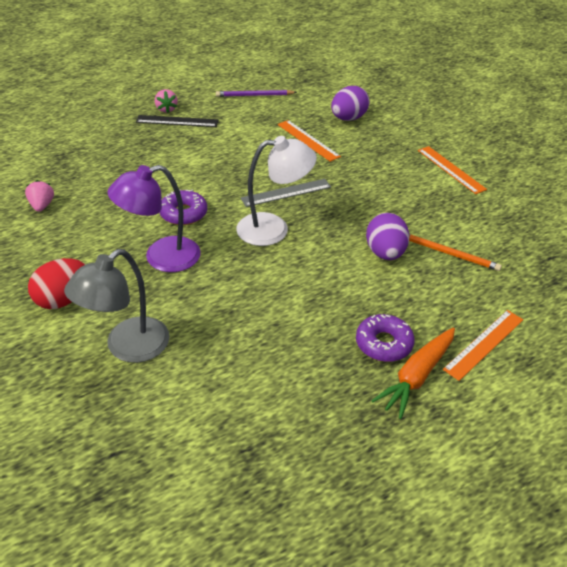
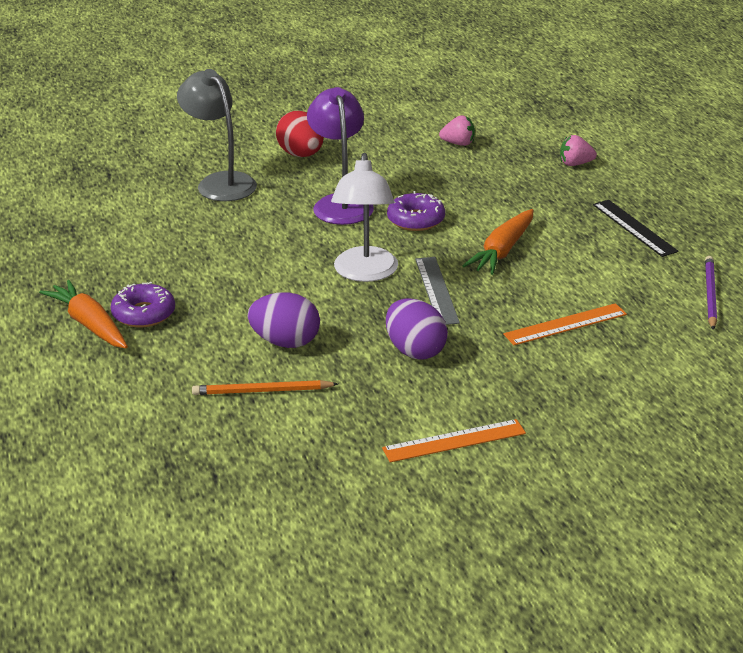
camera: 105 degrees right, 10 degrees down
(166, 109) = (670, 222): pink strawberry -> pink strawberry (575, 164)
(177, 121) = (634, 228): black ruler -> black ruler turned 45 degrees counterclockwise
(222, 170) = (502, 251): none -> orange carrot
(348, 118) = (627, 371): purple egg -> purple egg (415, 351)
(450, 253) = (262, 391): orange pencil -> orange pencil turned 45 degrees clockwise
(484, 344) = (103, 377): orange ruler -> none

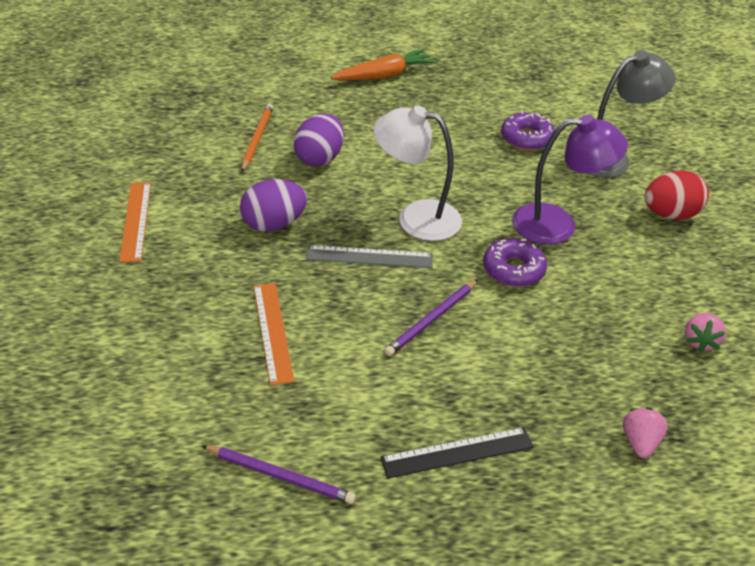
camera: 100 degrees right, 10 degrees up
(143, 314) = (390, 98): purple donut -> purple donut (526, 138)
(502, 251) = (431, 320): orange carrot -> purple pencil

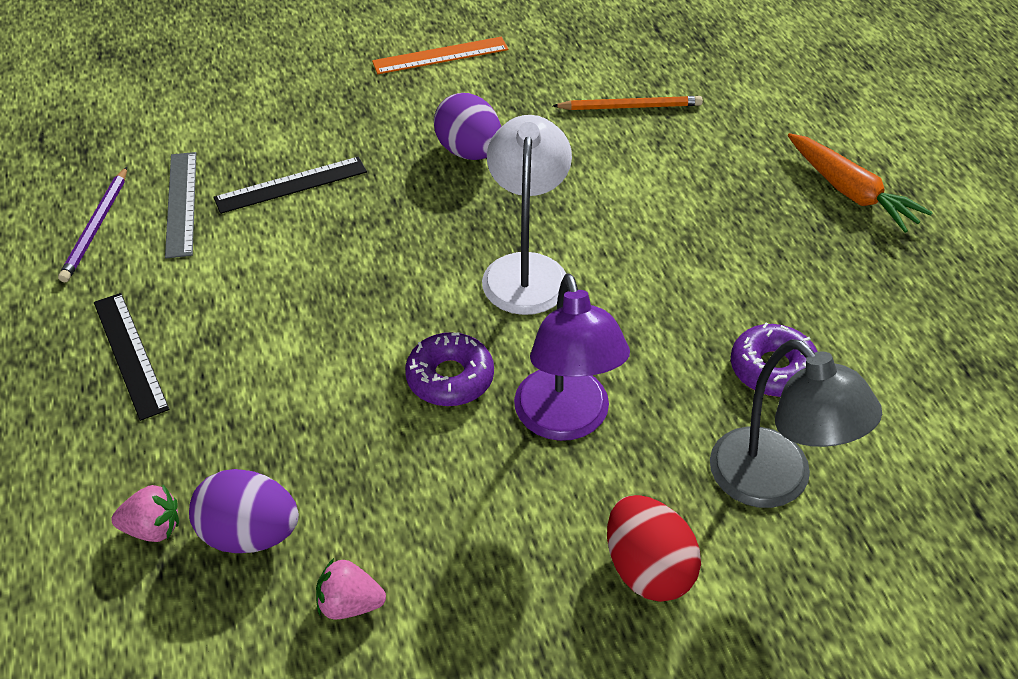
camera: 80 degrees right, 5 degrees up
(273, 332) = (291, 185): orange ruler -> black ruler
(319, 158) = (615, 165): purple egg -> purple egg (250, 534)
(369, 257) = (435, 239): grey ruler -> grey ruler (181, 203)
(431, 320) = (335, 308): purple pencil -> none

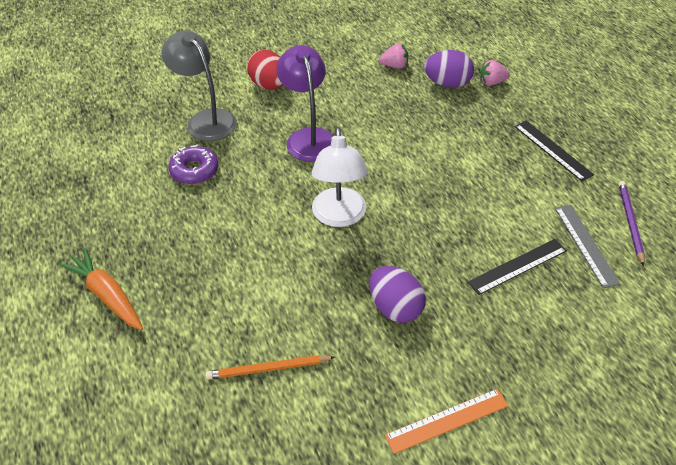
camera: 175 degrees right, 0 degrees up
(450, 378) = (373, 152): purple donut -> none

